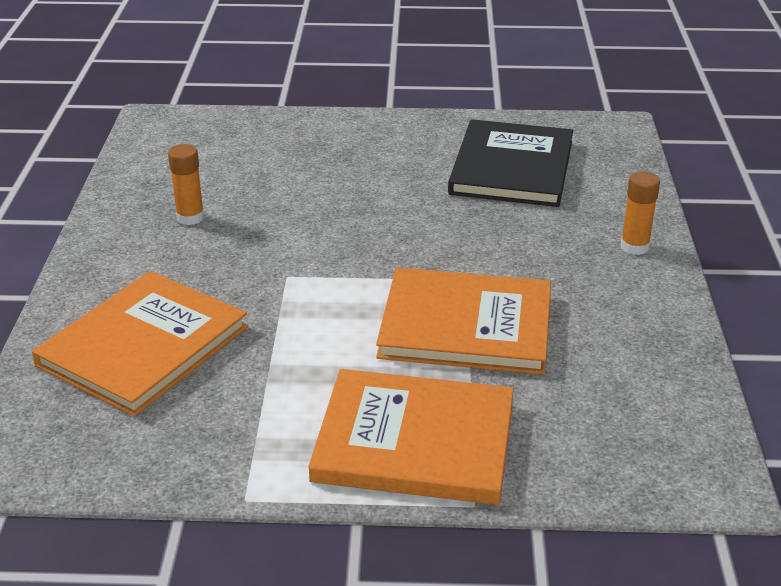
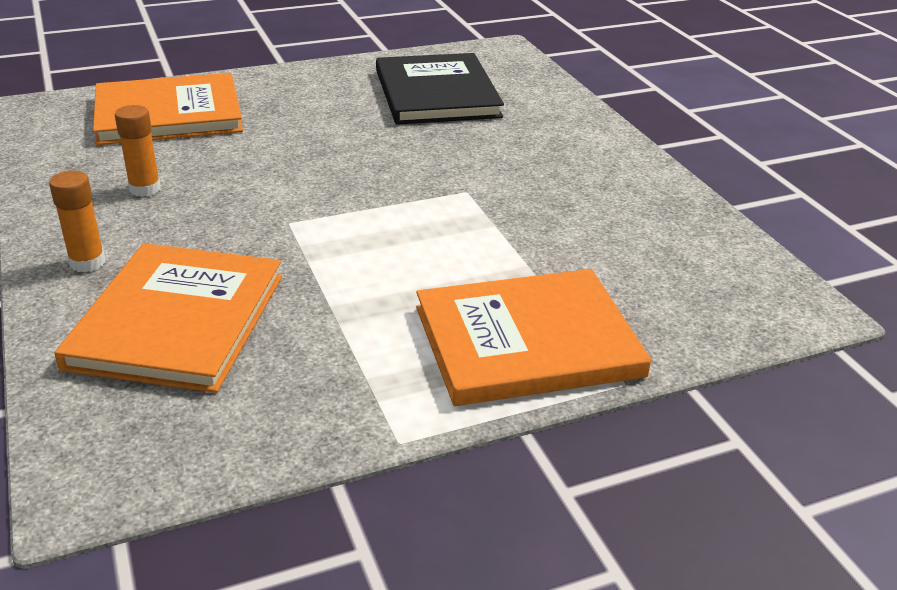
camera: 25 degrees left, 0 degrees up
(466, 326) = (496, 230): orange book -> orange book (168, 114)
(634, 247) = (591, 138): orange glue stick -> orange glue stick (87, 262)

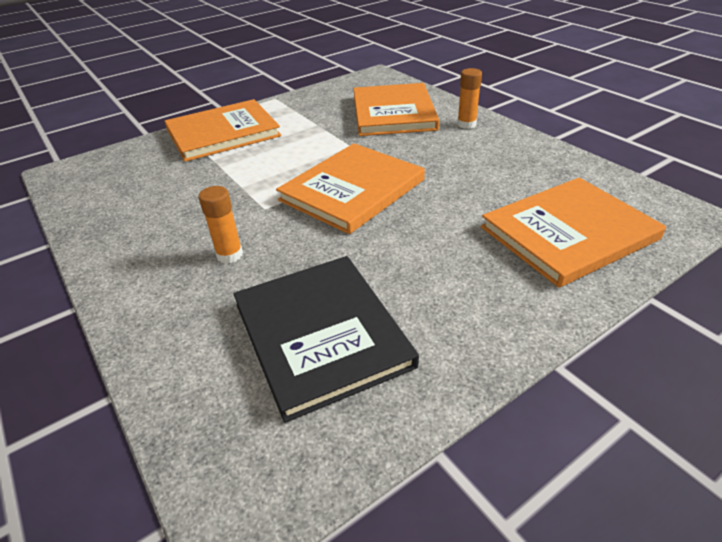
camera: 170 degrees right, 5 degrees up
(145, 189) = (491, 165): orange glue stick -> orange glue stick (229, 255)
(348, 192) = (352, 190): none -> orange book

